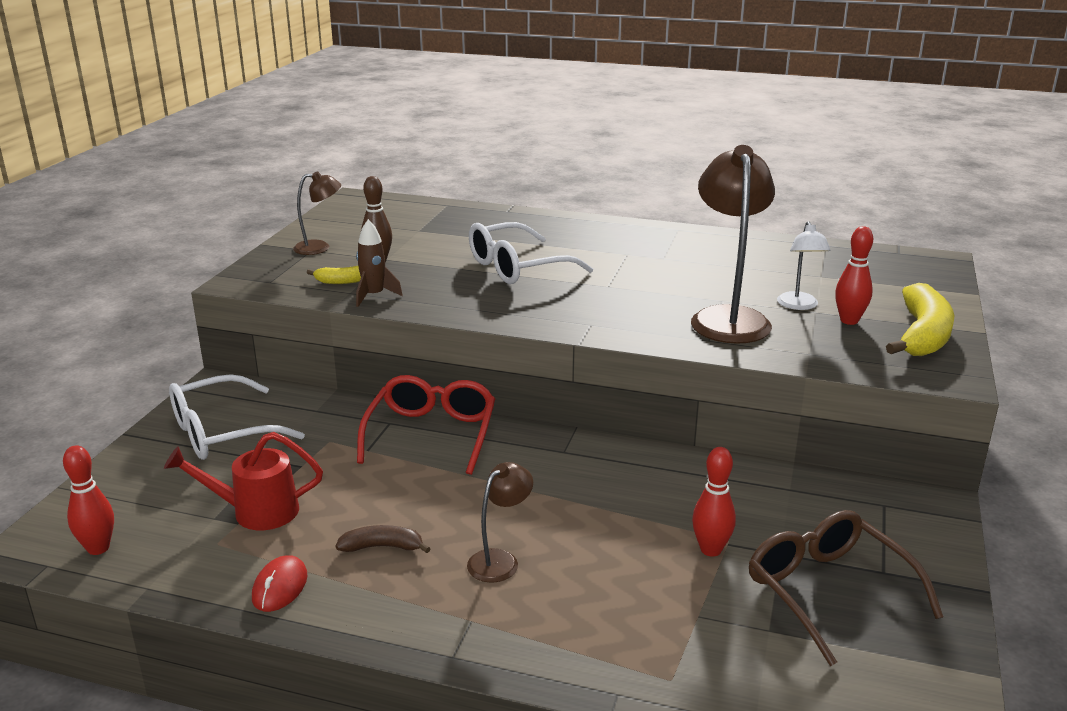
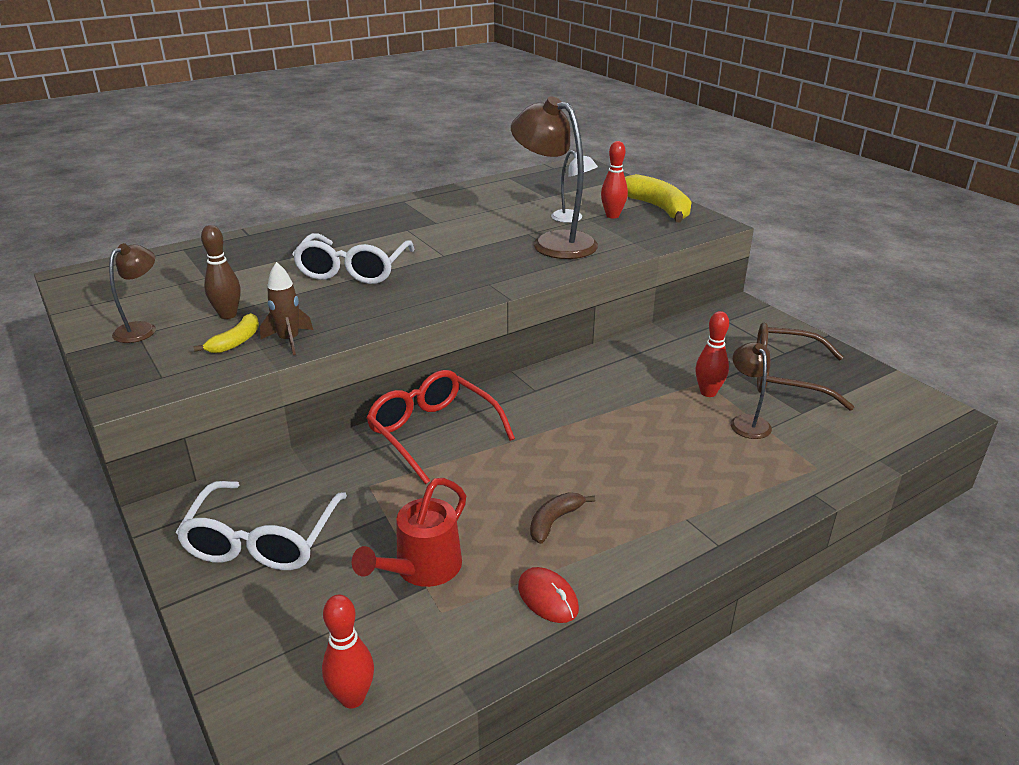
camera: 50 degrees left, 5 degrees up
(500, 560) = (631, 475): brown lamp -> brown lamp (746, 422)

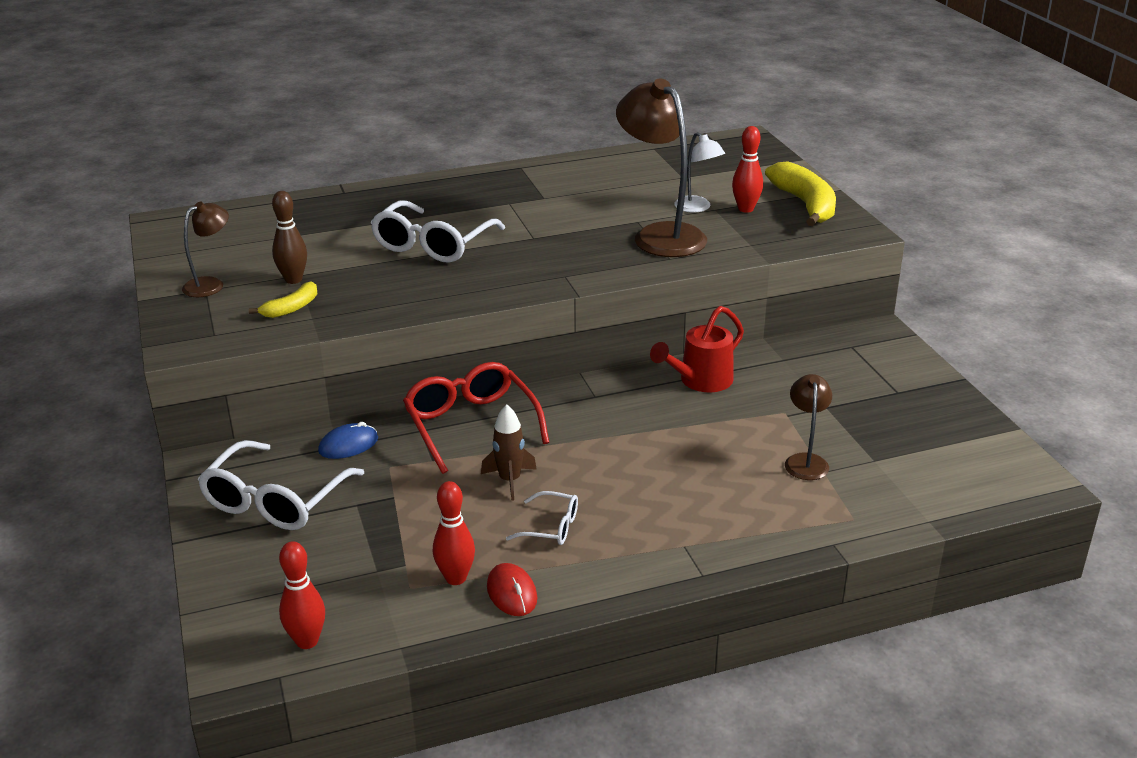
camera: 15 degrees right, 0 degrees up
(289, 341) = (341, 313): brown rocket -> brown rocket (510, 480)
(319, 470) = (348, 445): none -> blue mouse
(421, 569) = (407, 549): red watering can -> red watering can (700, 381)
(554, 521) = (551, 527): brown banana -> white glasses
(708, 392) = (781, 424): red bowling pin -> red bowling pin (456, 578)
(786, 377) = (881, 420): brown glasses -> none

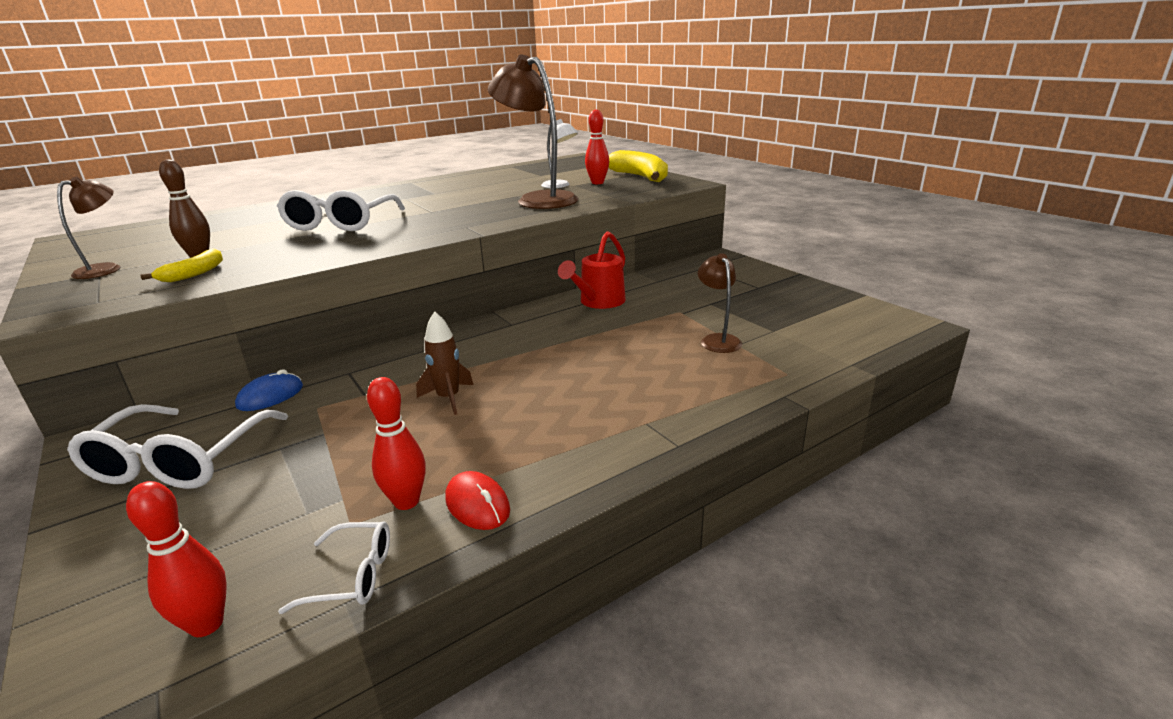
camera: 15 degrees left, 5 degrees down
(471, 425) = (399, 361): red glasses -> none
(551, 527) = (503, 431): white glasses -> white glasses (352, 576)

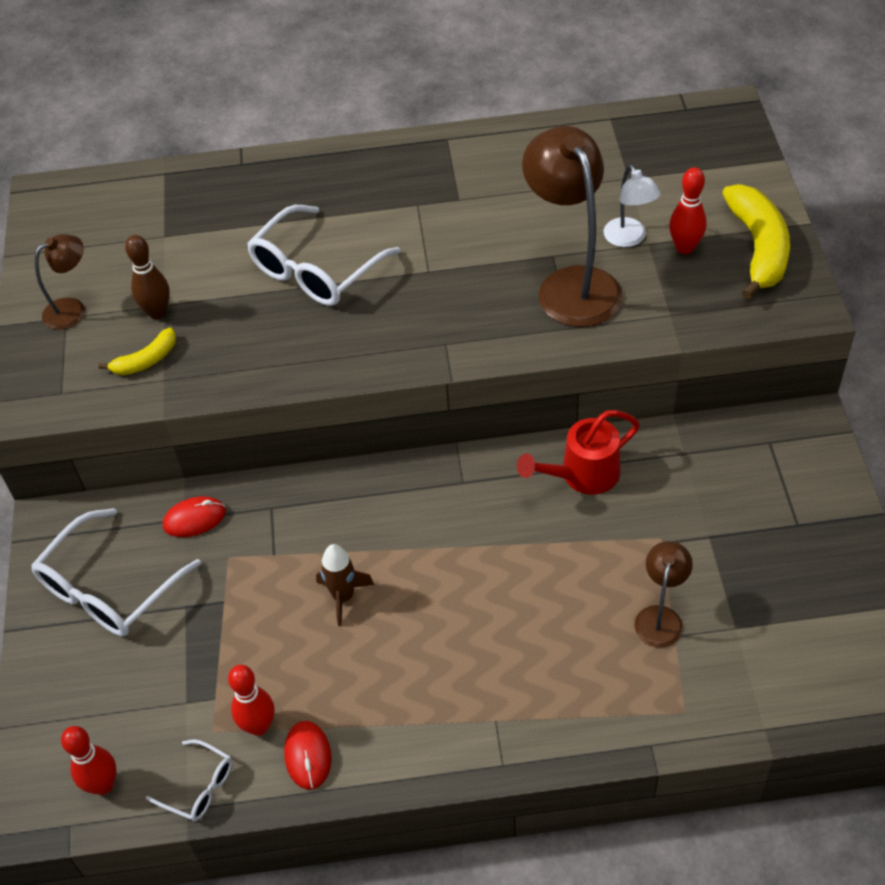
camera: 30 degrees right, 25 degrees up
(270, 396) = (194, 519): blue mouse -> red mouse

